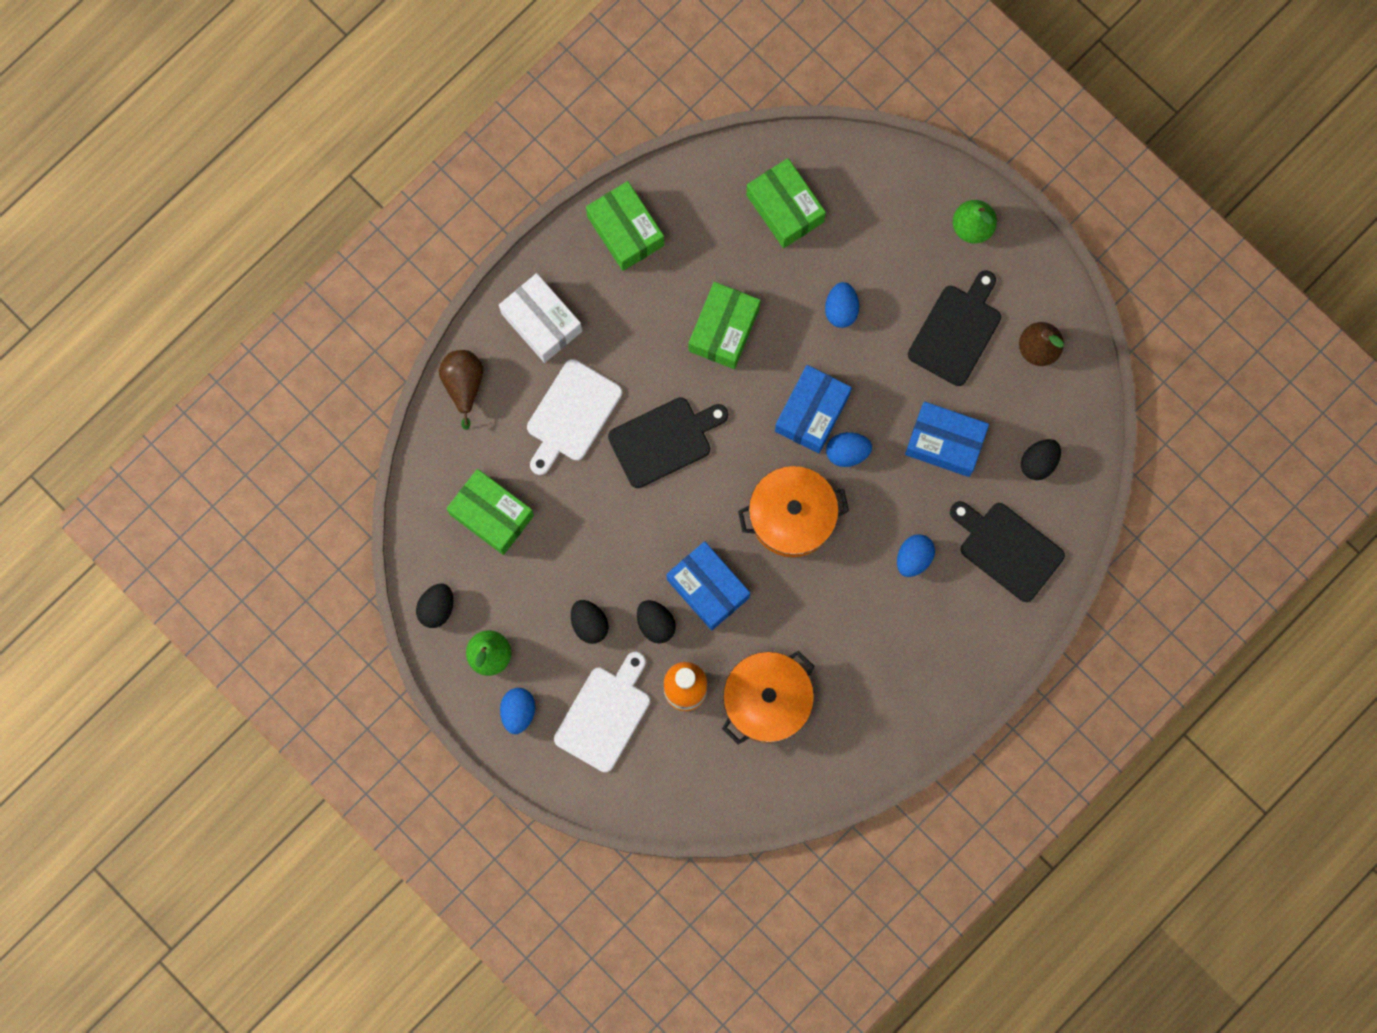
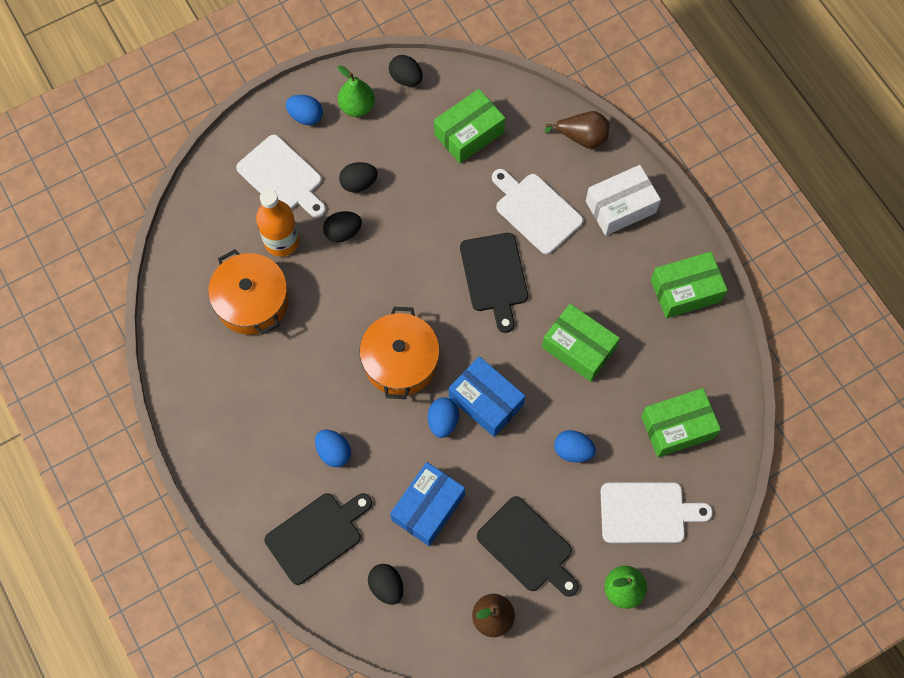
camera: 105 degrees right, 10 degrees down
(708, 588) = (359, 279): blue box -> none
(886, 220) = (647, 512): none -> white cutting board

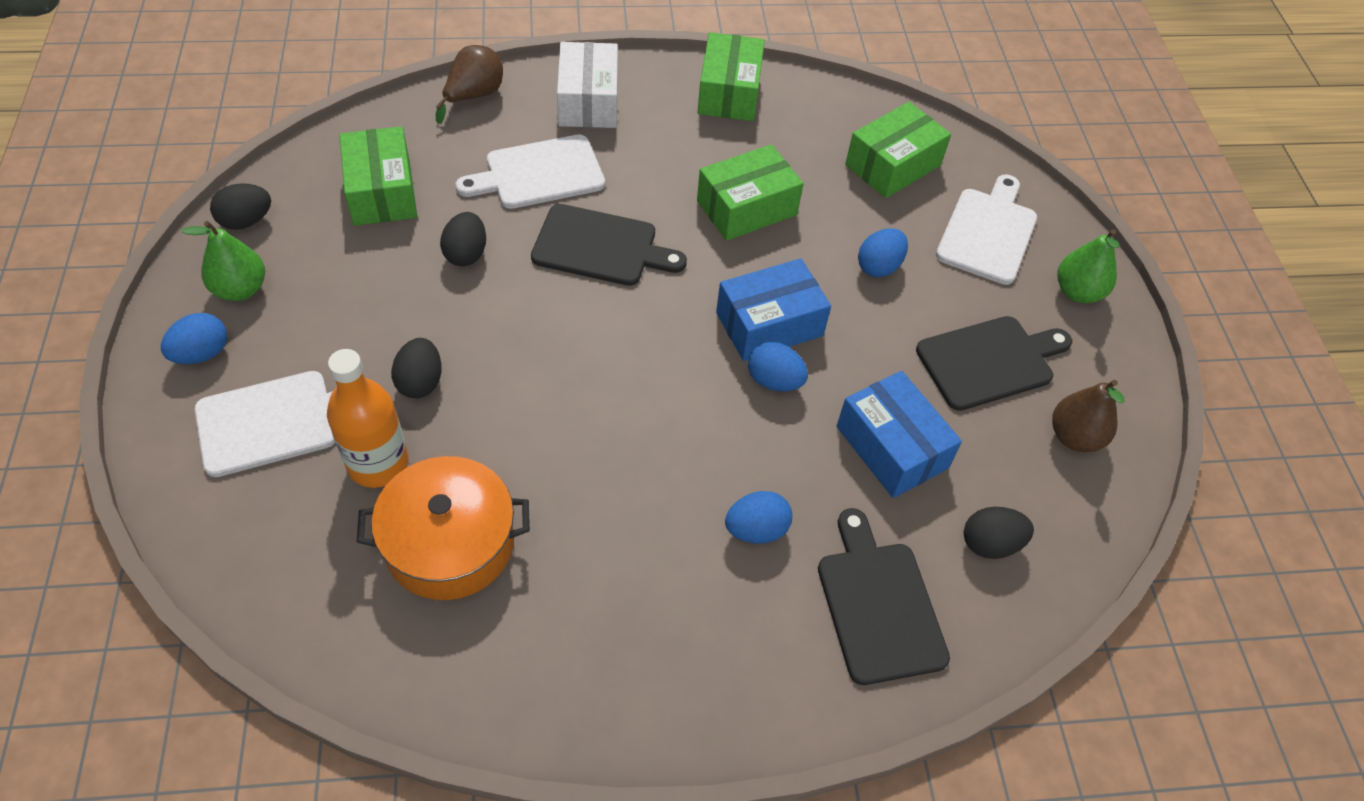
camera: 70 degrees left, 15 degrees down
(359, 183) = (359, 334): black egg -> black egg (466, 254)
(400, 361) = (660, 393): orange pot -> none
(677, 427) = (892, 165): green box -> green box turned 45 degrees clockwise

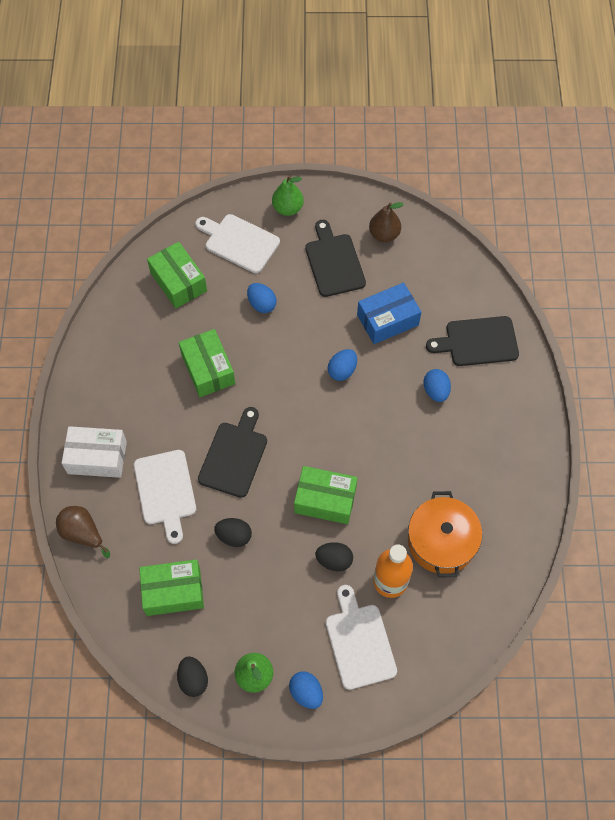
camera: 80 degrees left, 10 degrees up
(729, 92) = (99, 368): green box -> green box (325, 500)
(769, 324) = (301, 368): blue box -> none
(990, 544) = (445, 287): black egg -> none

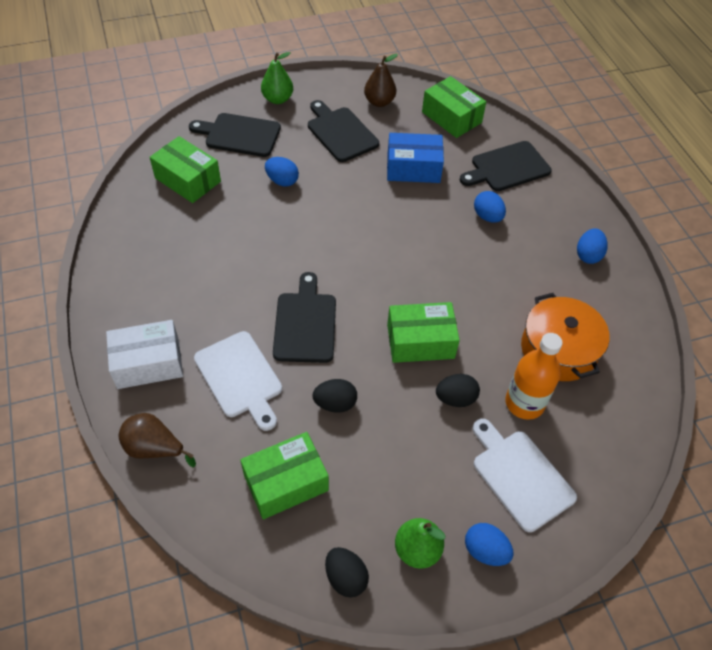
camera: 20 degrees left, 10 degrees down
(208, 369) = (246, 249): green box -> green box (451, 117)
(239, 242) = (239, 135): white cutting board -> black cutting board
(342, 370) = (387, 220): blue egg -> blue egg (588, 255)
(387, 320) = (413, 168): blue box -> blue box turned 45 degrees clockwise

